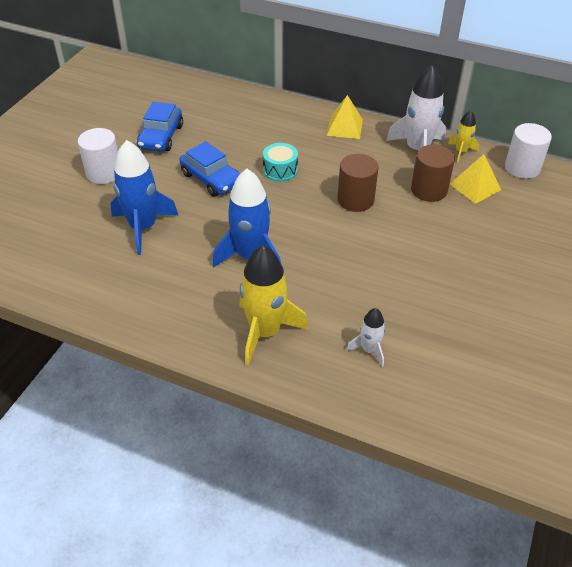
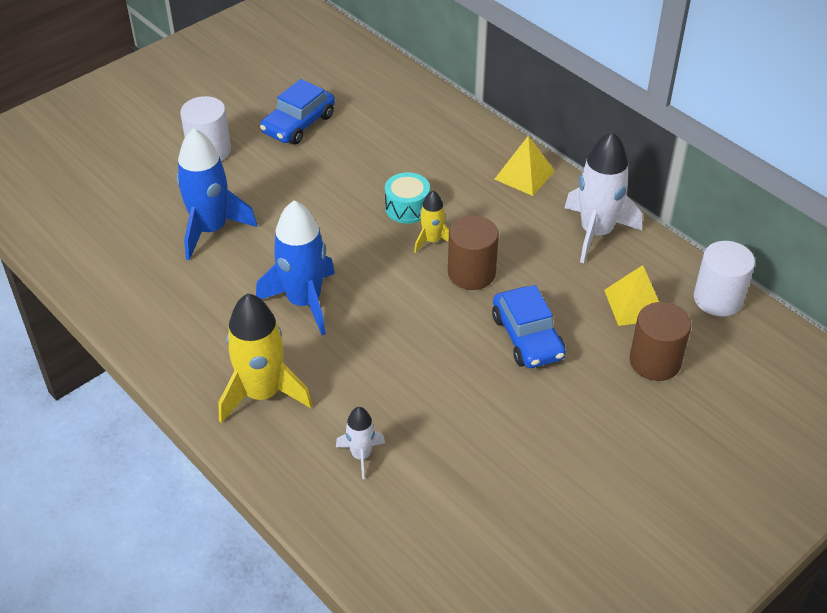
camera: 25 degrees right, 0 degrees up
(211, 179) = (321, 194): blue car -> blue car (527, 337)
(429, 190) = (571, 289): brown cylinder -> brown cylinder (655, 361)
(461, 152) = (651, 252): yellow rocket -> yellow rocket (432, 240)

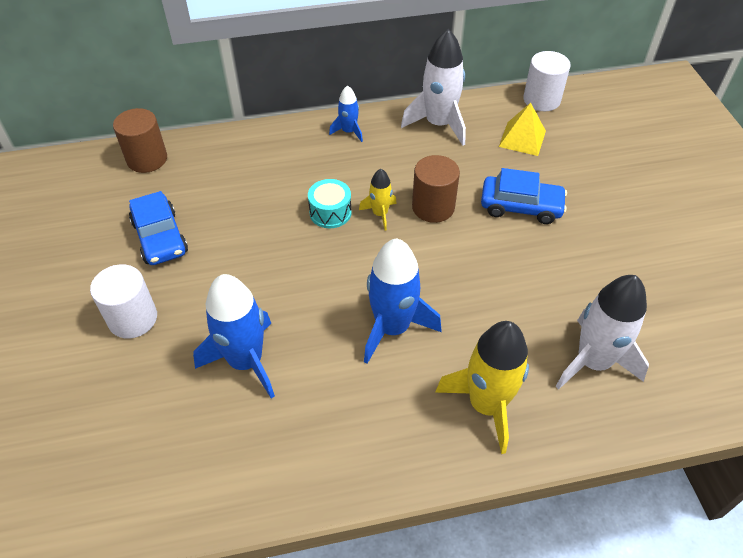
camera: 60 degrees left, 5 degrees up
(361, 455) = (593, 362): white rocket -> white rocket, size x1.93
(524, 175) = (349, 131): yellow pyramid -> blue rocket
(655, 361) = (582, 154): brown cylinder -> brown cylinder (147, 159)

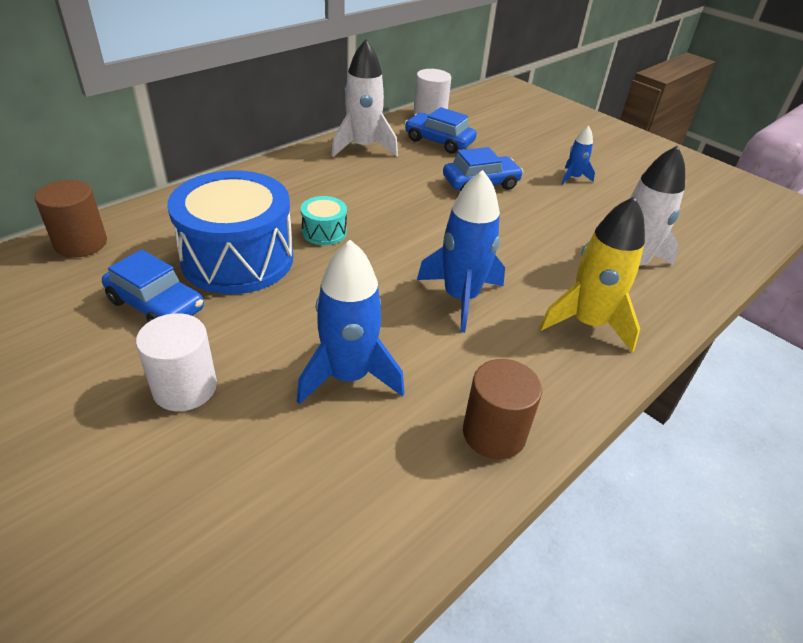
camera: 35 degrees left, 10 degrees down
(244, 215) = (238, 259): none -> blue drum
(349, 131) = (287, 170): blue rocket -> blue rocket (573, 178)
(380, 214) = (371, 220): yellow rocket -> none
(433, 207) = (412, 203): brown cylinder -> brown cylinder (494, 433)
(522, 138) = (439, 141): yellow pyramid -> blue car

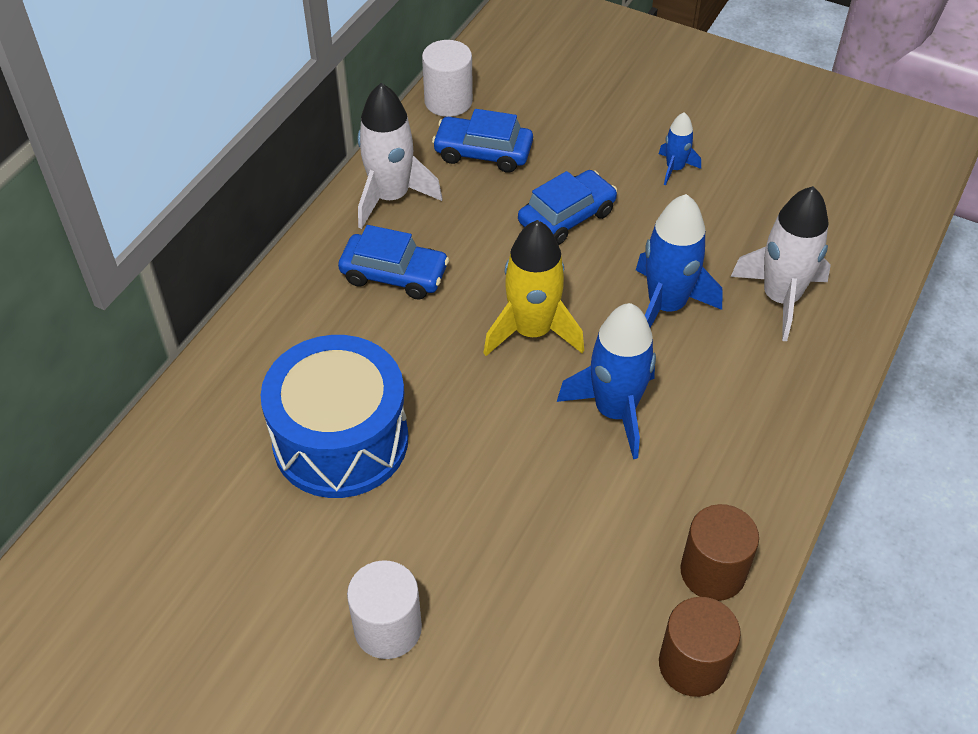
camera: 15 degrees left, 10 degrees up
(81, 243) = (142, 480): brown cylinder -> brown cylinder (692, 664)
(156, 305) = (290, 537): blue car -> blue car (394, 275)
(324, 232) = (417, 364): turquoise drum -> none
(348, 376) = (544, 555): blue rocket -> blue rocket (666, 306)
(587, 323) = (759, 401): yellow rocket -> yellow rocket (532, 331)

